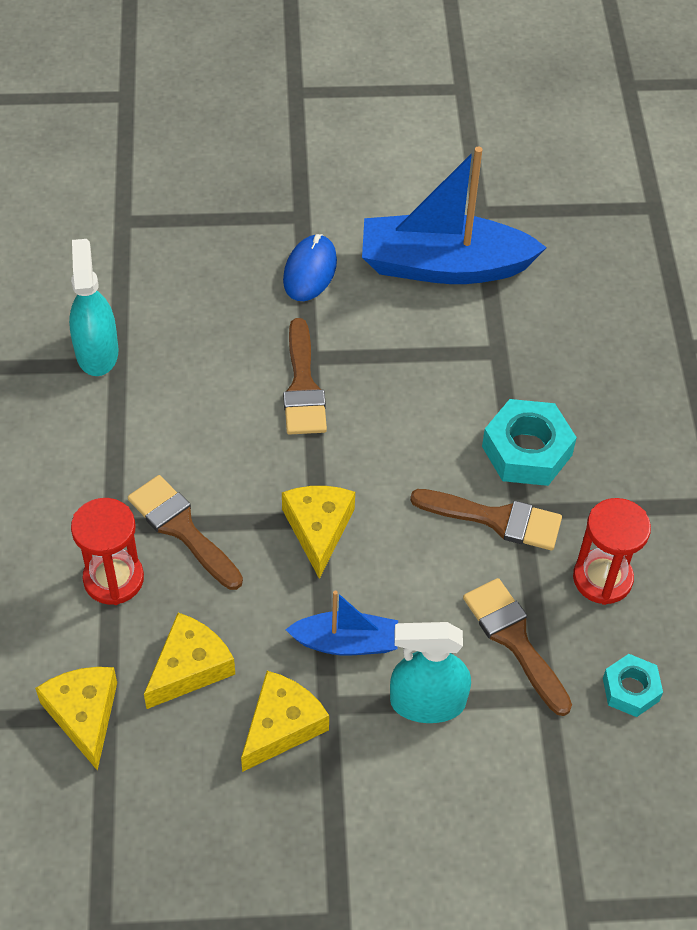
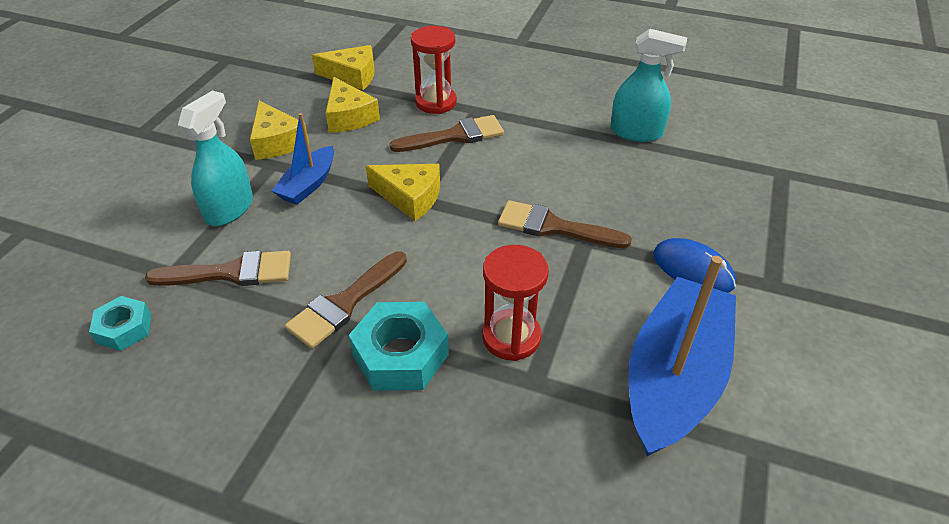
camera: 115 degrees right, 10 degrees down
(602, 578) = (232, 355): red hourglass -> red hourglass (511, 337)

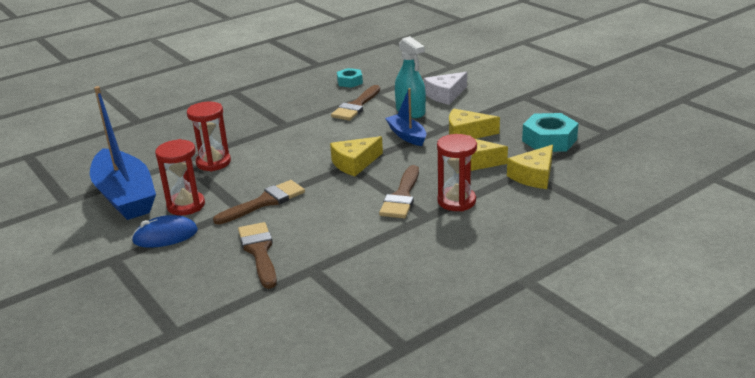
camera: 125 degrees right, 15 degrees down
(155, 197) = (445, 95): none -> white cheese
(345, 303) = (296, 128): brown brush -> brown brush (259, 251)
(401, 355) = (246, 134): turquoise nut -> turquoise nut (549, 140)
(627, 293) = (186, 205): none -> red hourglass
(636, 132) = (311, 281): turquoise spray bottle -> none

